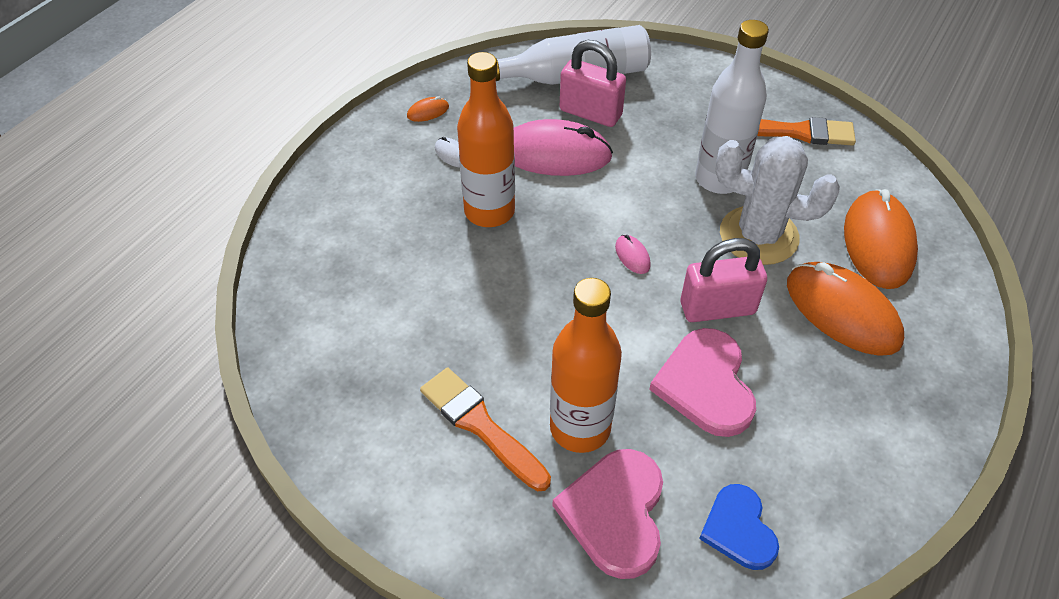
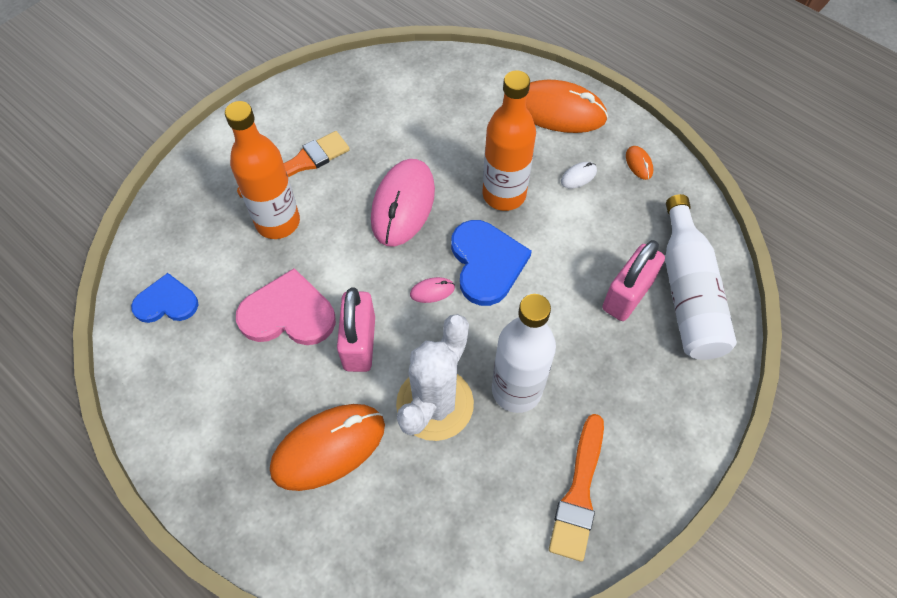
camera: 100 degrees right, 10 degrees up
(555, 154) = (570, 254): pink mouse -> pink mouse (403, 205)
(584, 216) = (486, 263): none -> blue heart
(615, 513) = (207, 230): pink heart -> none
(878, 243) = (402, 518): orange mouse -> orange mouse (558, 111)

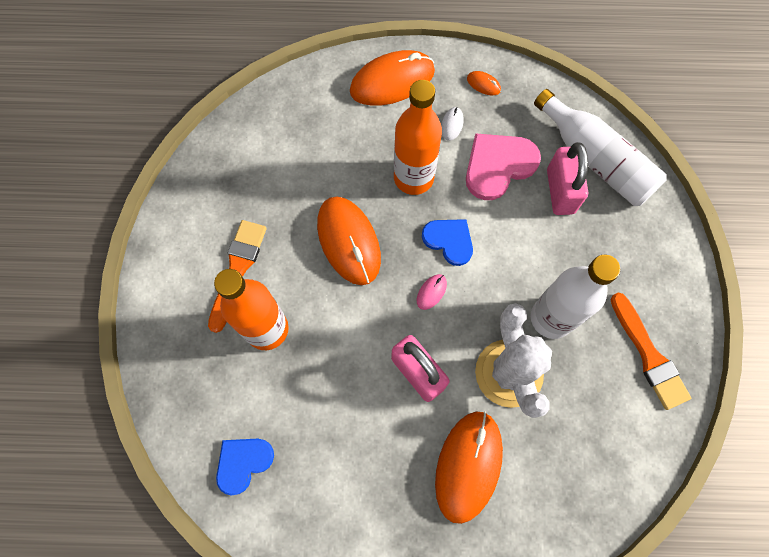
camera: 40 degrees left, 10 degrees up
(288, 313) = (345, 393): pink heart -> pink heart (498, 166)
(403, 205) = (349, 241): pink mouse -> orange mouse
(486, 263) = (449, 241): blue heart -> blue heart, size x0.66

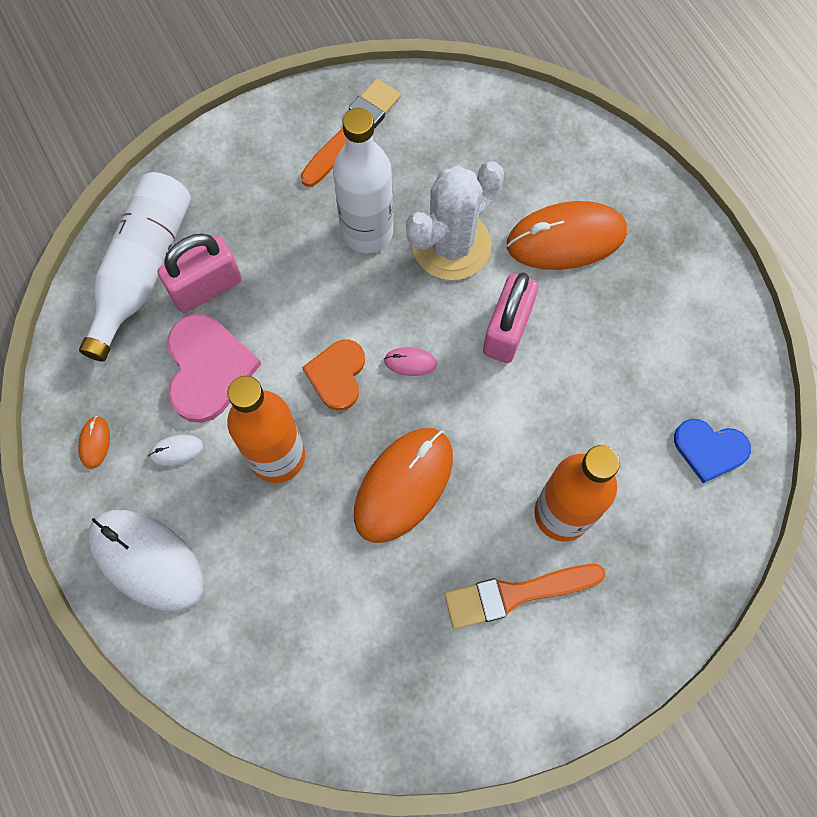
camera: 120 degrees left, 0 degrees up
(392, 81) = (147, 561): orange mouse -> white mouse
(449, 241) = (337, 375): blue heart -> orange heart
(498, 166) = (208, 369): pink heart -> pink heart turned 120 degrees counterclockwise

